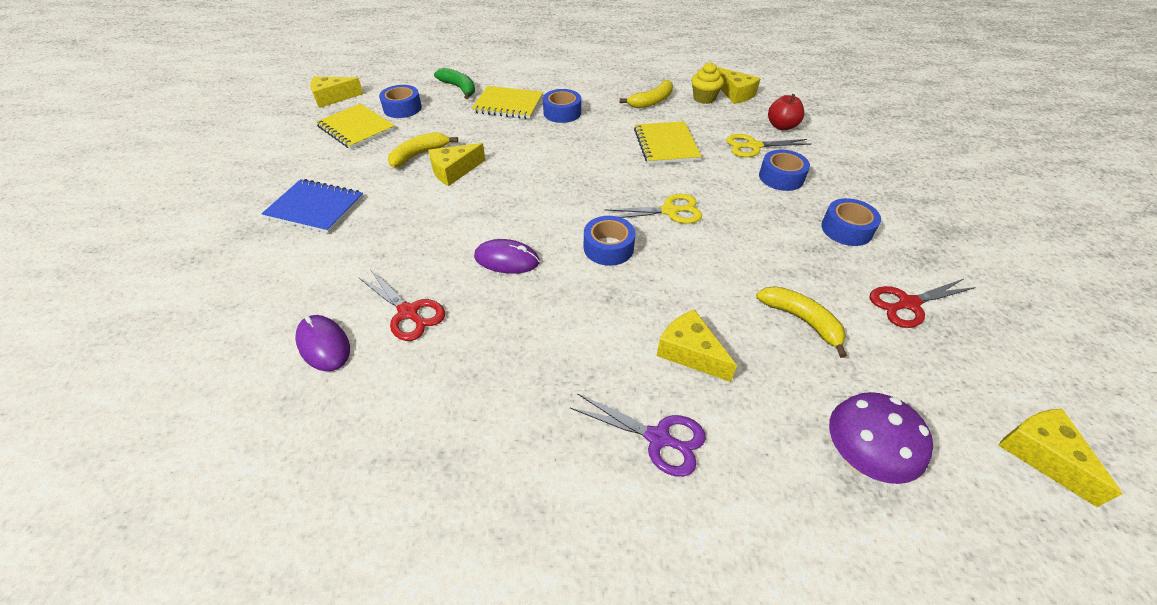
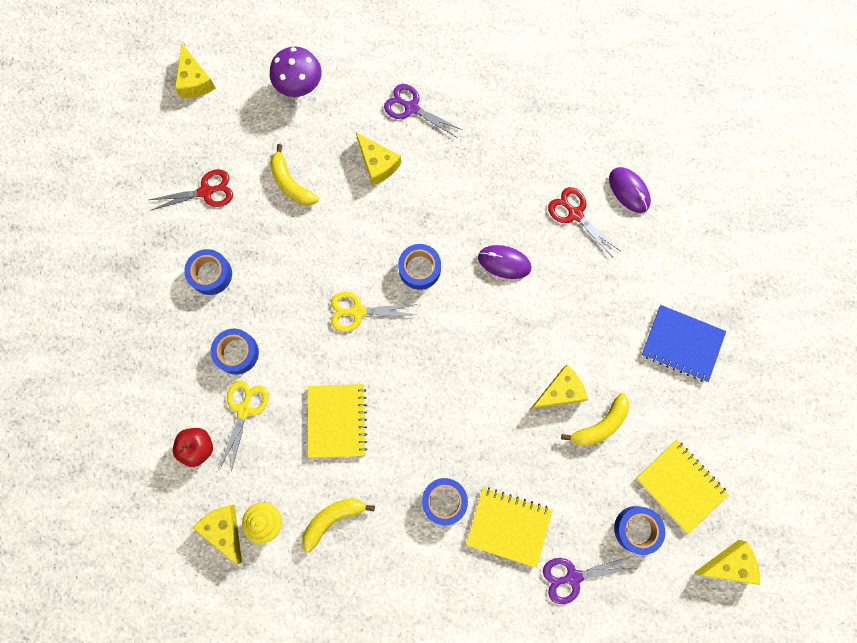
camera: 175 degrees left, 30 degrees up
(459, 88) = (573, 577): green banana -> purple scissors
(753, 146) = (244, 410): yellow scissors -> yellow scissors turned 75 degrees counterclockwise

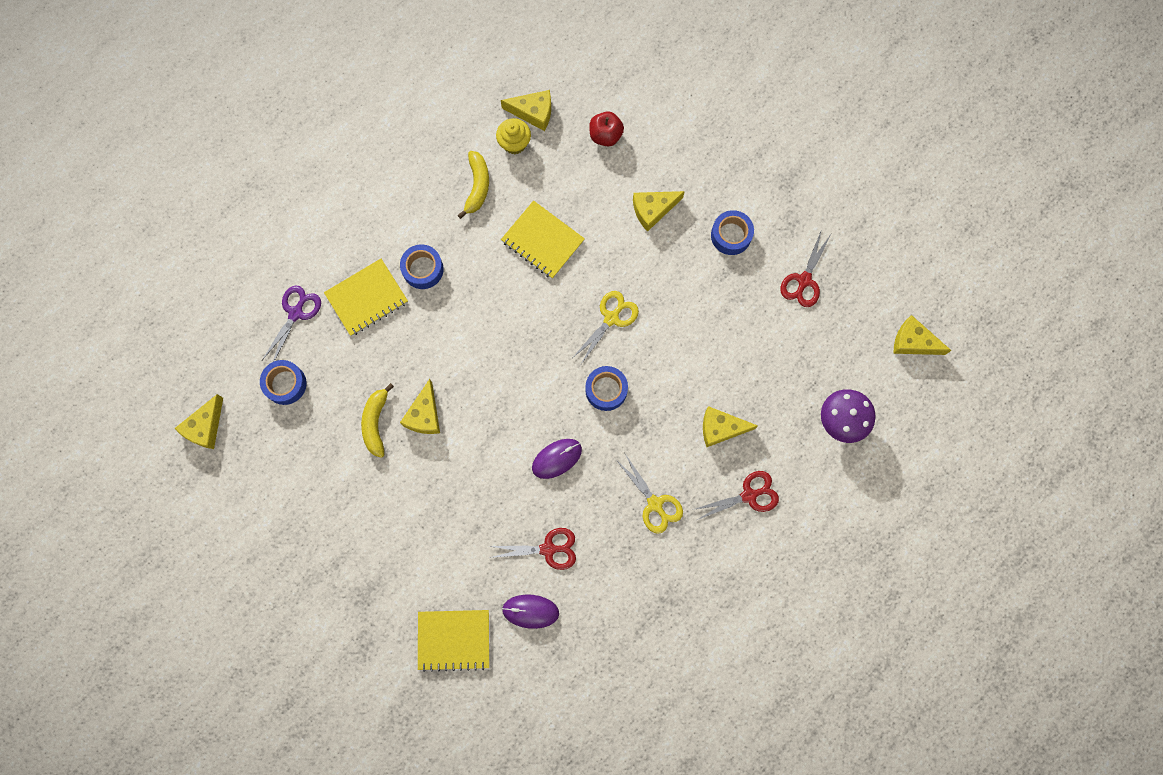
camera: 130 degrees right, 0 degrees up
(237, 353) = (653, 210): blue tape -> yellow cheese
(244, 410) = (605, 185): yellow scissors -> yellow scissors (655, 504)
(291, 183) = (759, 348): yellow banana -> none
(411, 108) = (749, 495): purple scissors -> red scissors
(680, 486) = (284, 441): yellow notebook -> yellow notebook (454, 639)
(682, 344) = (378, 539): blue notebook -> none

